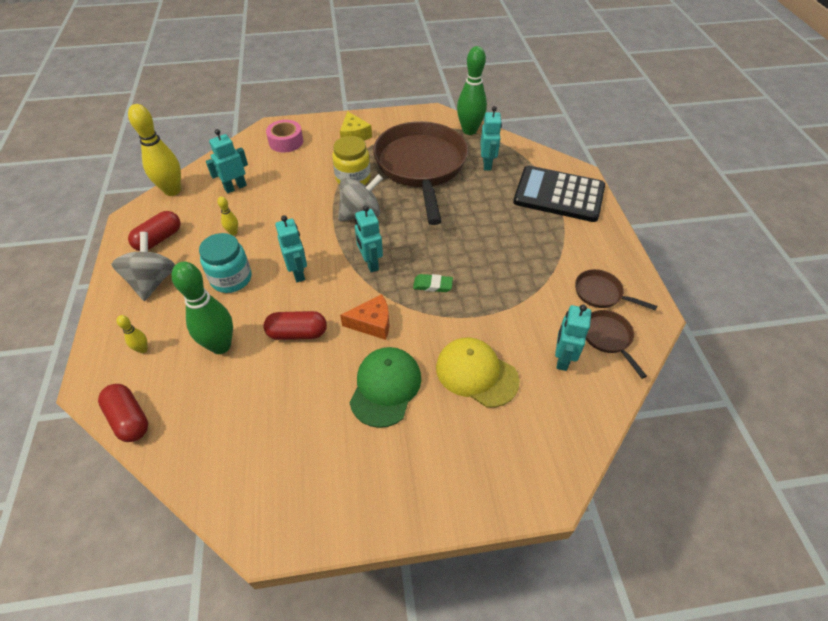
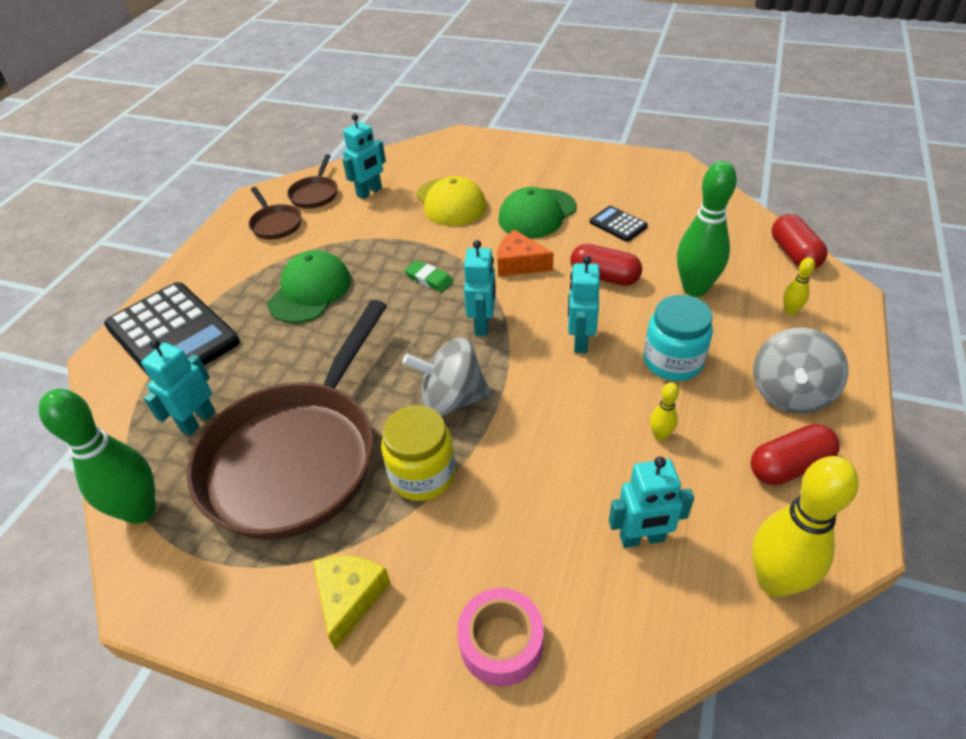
camera: 150 degrees left, 5 degrees down
(302, 401) = (618, 224): none -> black calculator
(508, 248) = (310, 291): none -> green cap

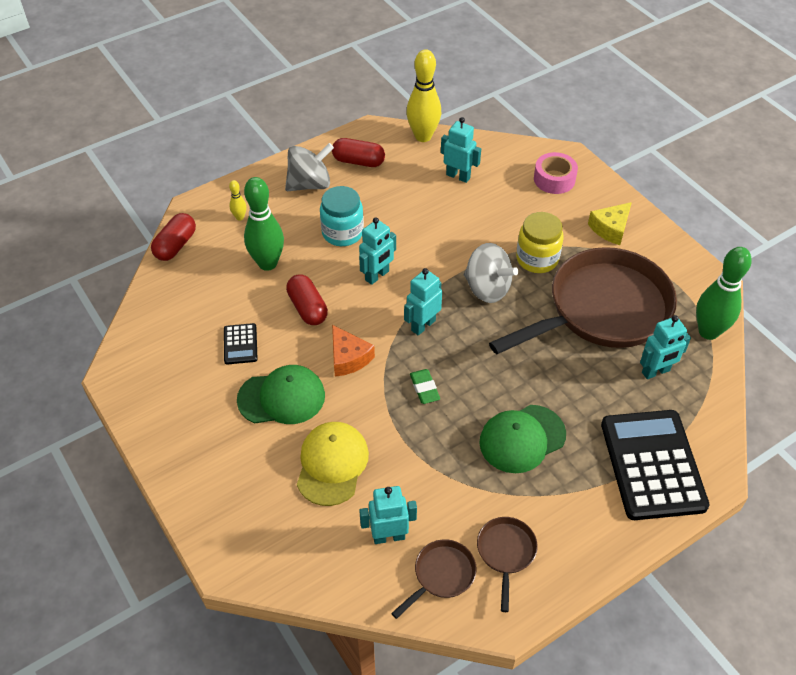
camera: 145 degrees left, 5 degrees up
(660, 435) = (398, 205): yellow bowling pin -> none

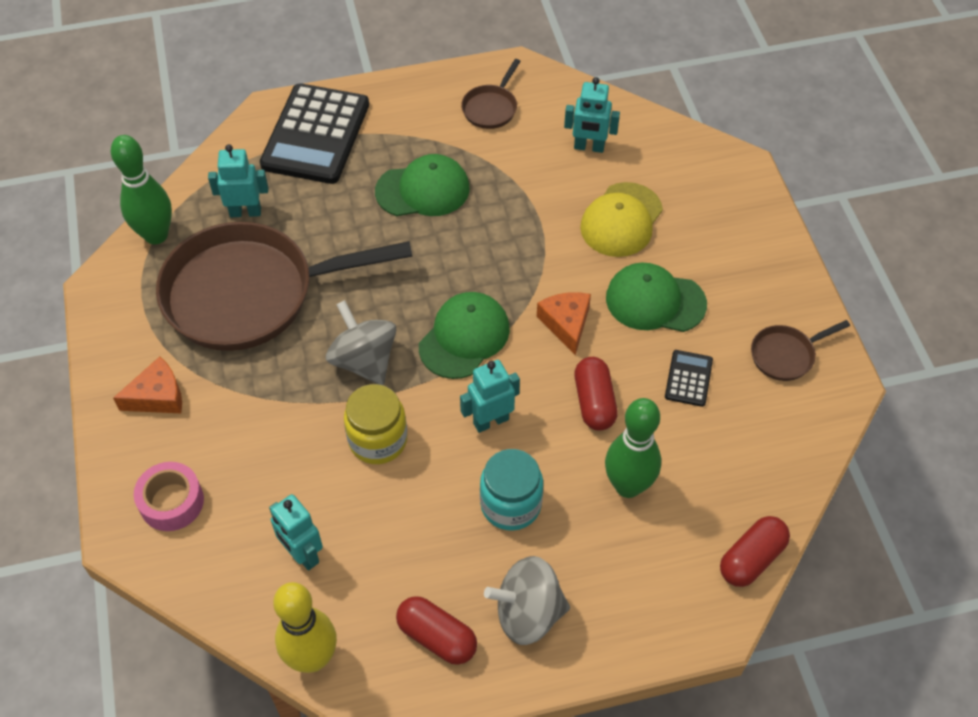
camera: 160 degrees left, 5 degrees up
(240, 217) = (649, 581): yellow bowling pin -> none
(423, 325) = (464, 337): turquoise robot -> green cap
(424, 388) = (496, 266): green eraser -> none
(441, 575) = (554, 108): brown pan -> brown pan (785, 355)
(537, 259) = (279, 382): yellow jar -> yellow jar (378, 440)
(610, 228) = (158, 396): yellow cheese -> orange cheese

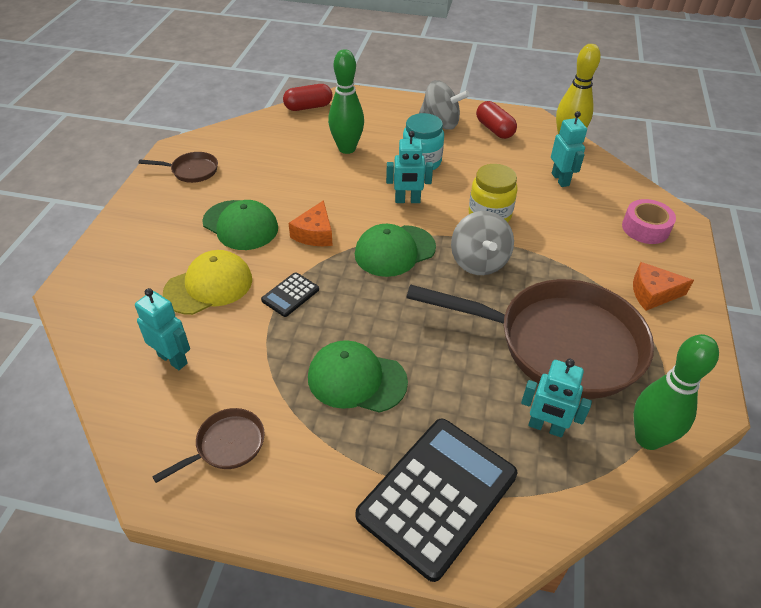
camera: 155 degrees left, 10 degrees down
(594, 402) = (333, 188): red capsule -> none
(688, 378) = (263, 180): black calculator -> black calculator (290, 295)

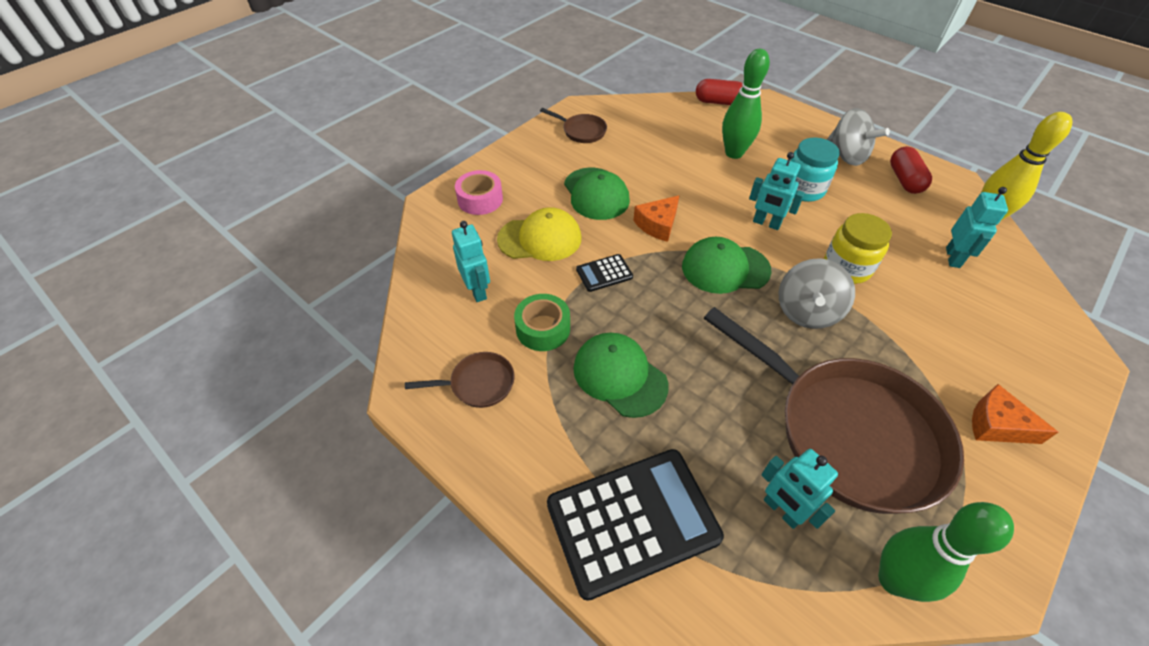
camera: 30 degrees right, 5 degrees up
(261, 368) = (543, 329): none -> green tape
(645, 228) = (1031, 348): pink tape -> pink tape (480, 199)

